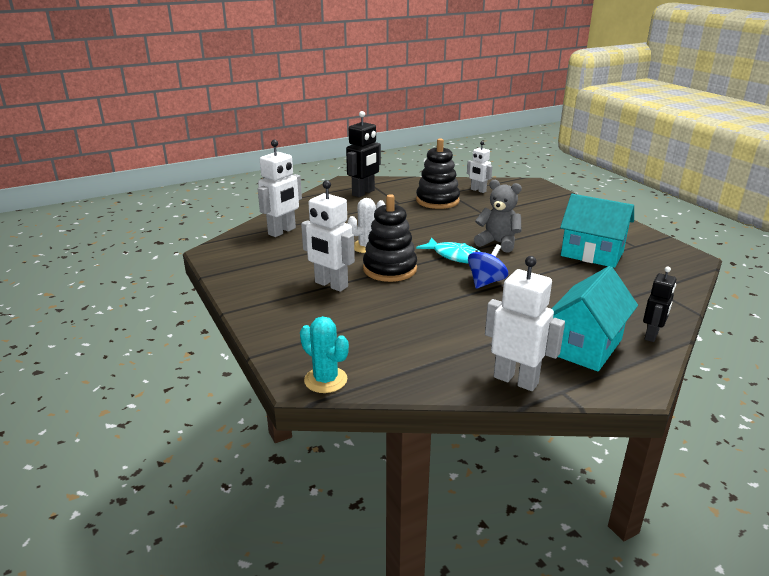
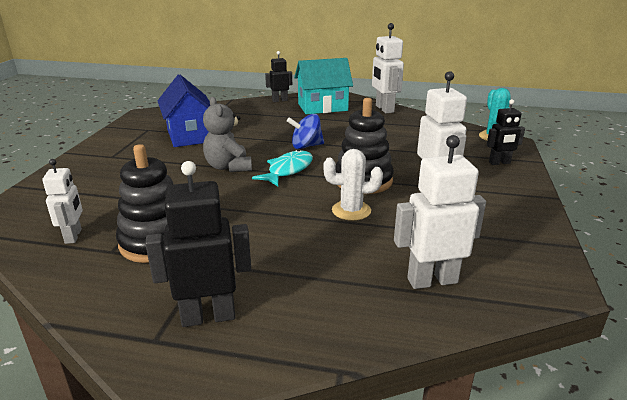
camera: 140 degrees left, 0 degrees up
(293, 335) = (499, 163): none -> black robot
(455, 256) = (288, 170): turquoise fish -> turquoise fish turned 45 degrees clockwise
(592, 254) = (189, 135): turquoise house -> blue house

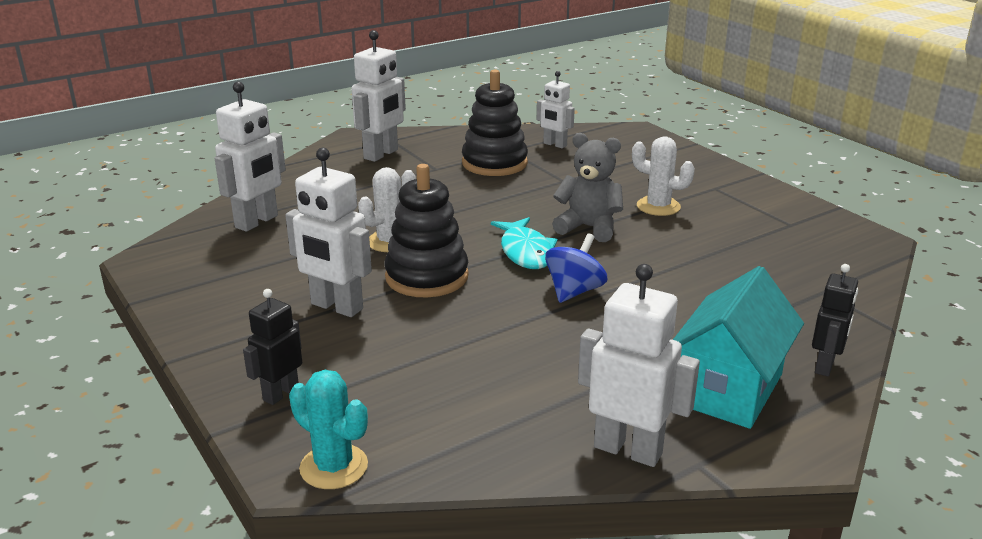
camera: 135 degrees right, 0 degrees up
(167, 161) = (658, 206): none -> white cactus
(189, 135) = (729, 239): blue house -> none
(208, 316) = (381, 154): black robot -> white robot

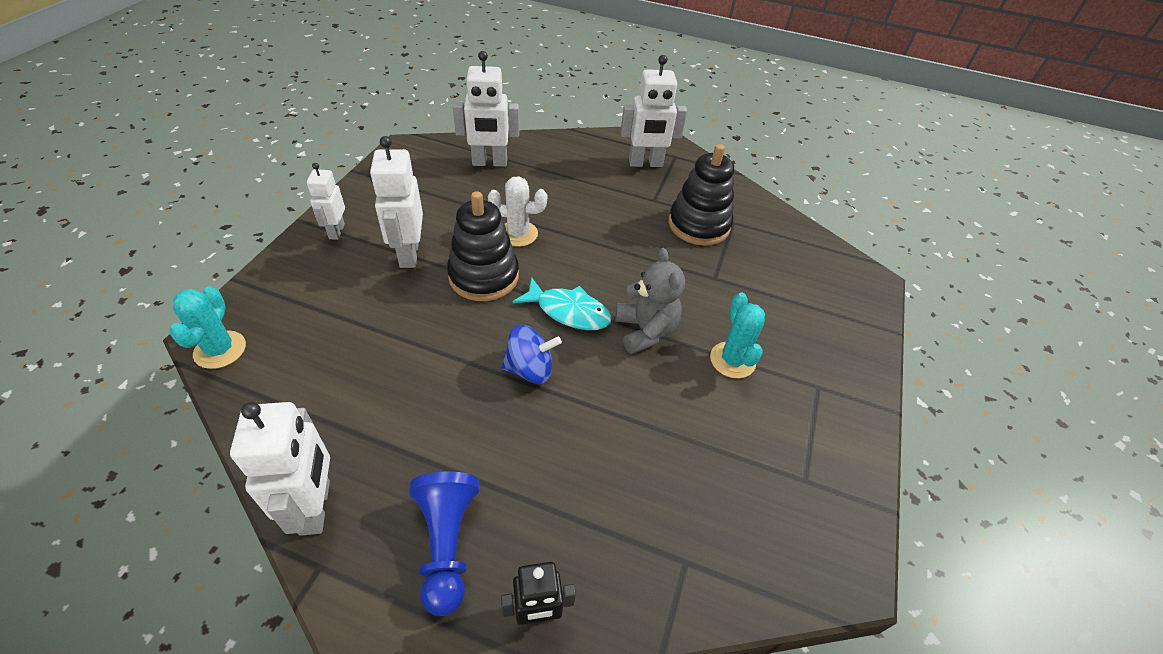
camera: 50 degrees right, 20 degrees up
(280, 393) = (289, 283): black robot -> none
(526, 252) = (568, 311): turquoise fish -> turquoise fish turned 105 degrees counterclockwise
(554, 145) = (775, 242): white robot -> white robot (336, 231)
(658, 206) = (732, 360): white cactus -> turquoise cactus
(728, 388) = (447, 544): turquoise house -> blue pawn

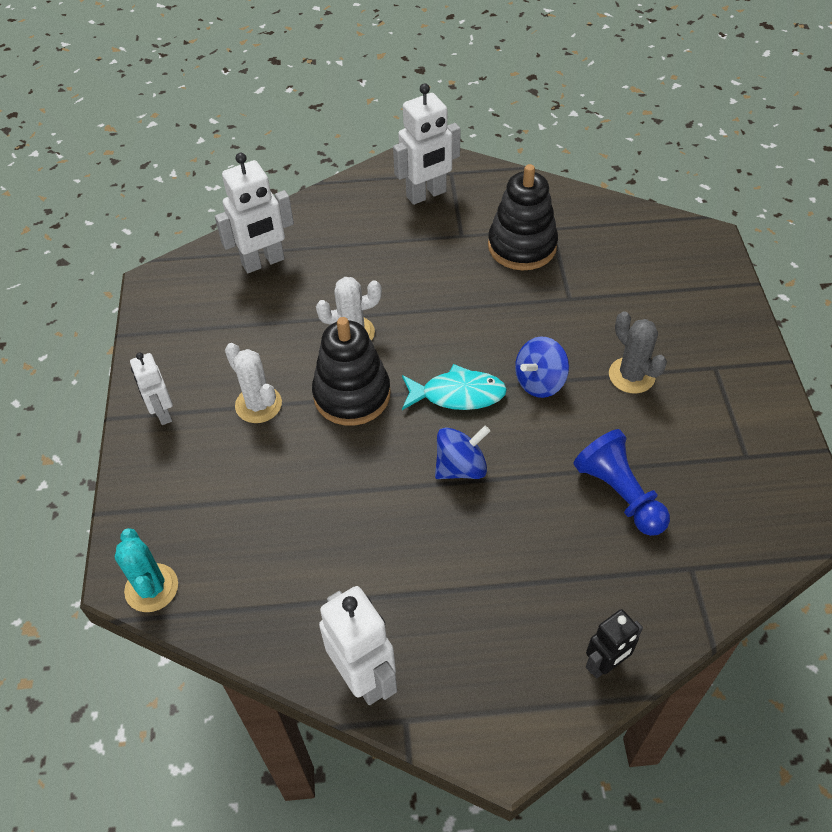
camera: 20 degrees left, 5 degrees up
(408, 254) = (258, 404): white robot -> white cactus
(447, 544) = (497, 649): blue pawn -> blue pawn (619, 493)
(645, 331) = (539, 382): grey teddy bear -> blue spinning top
(732, 360) = (631, 375): turquoise cactus -> grey cactus

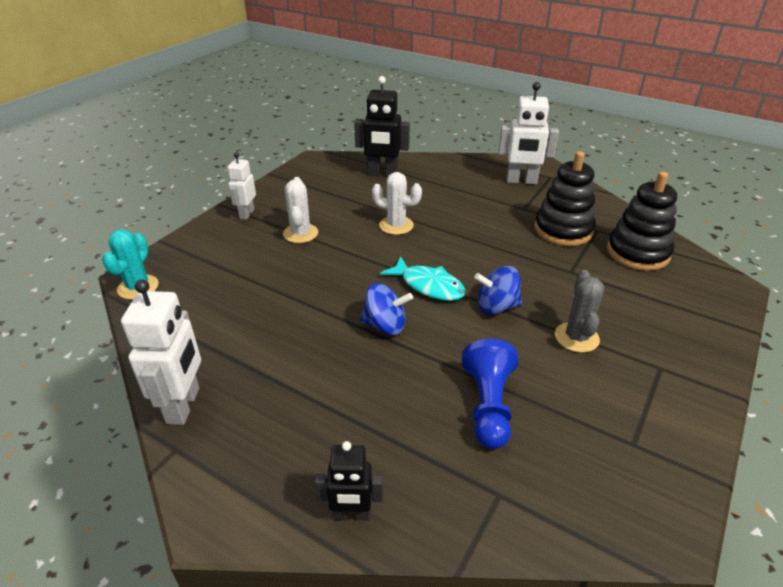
camera: 35 degrees right, 15 degrees down
(263, 262) = (382, 174): white robot -> black robot
(352, 395) = (360, 254): black stacking toy -> black stacking toy (637, 253)

